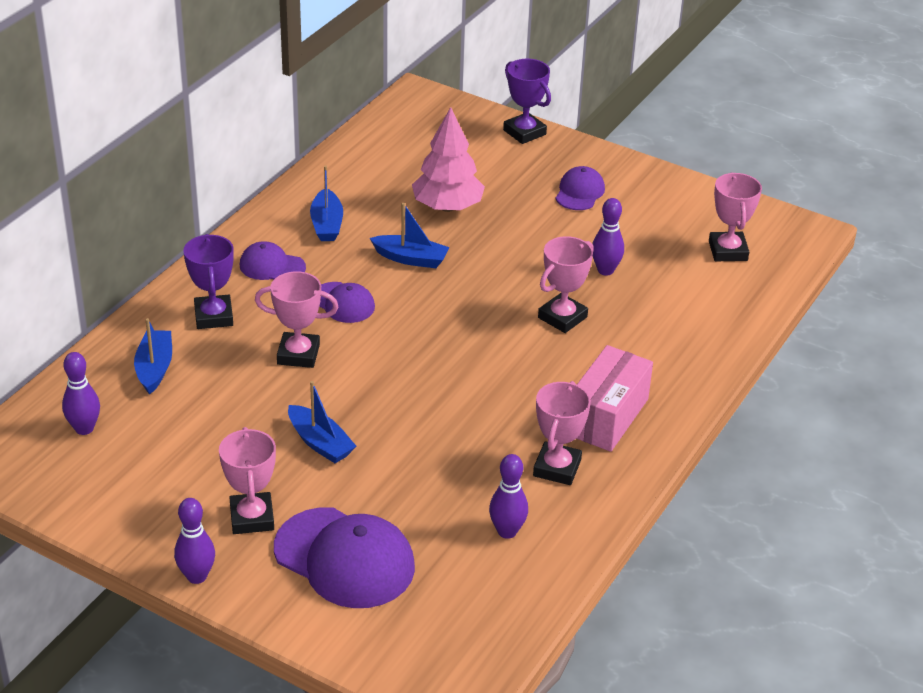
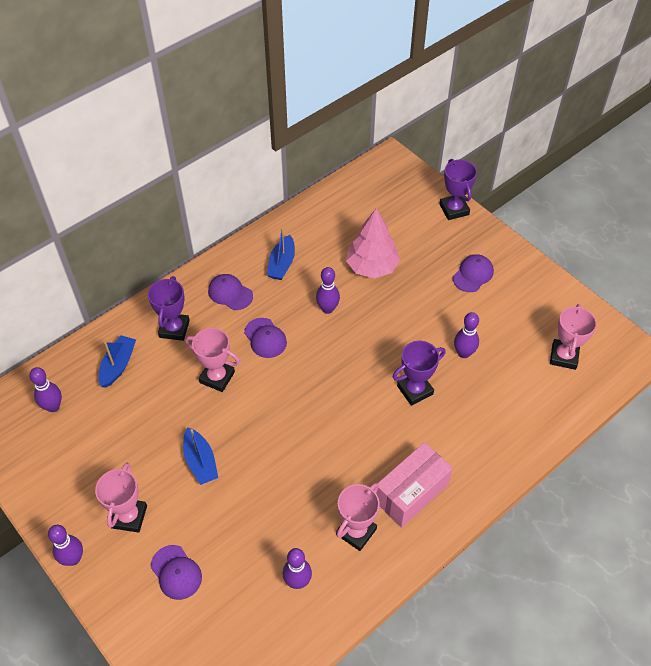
camera: 20 degrees right, 15 degrees up
(344, 558) = (176, 572): purple cap -> purple cap, size x0.54
(410, 259) = (327, 309): blue boat -> purple bowling pin
(562, 317) = (415, 390): pink trophy -> purple trophy

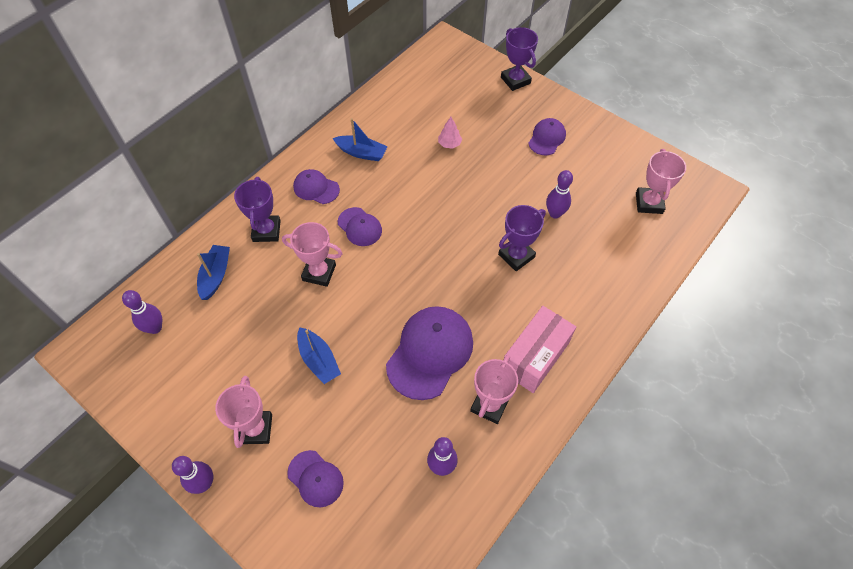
camera: 10 degrees left, 5 degrees up
(282, 264) = (361, 153): blue boat -> blue boat turned 75 degrees counterclockwise
(309, 472) = (430, 353): none -> purple cap
(327, 309) = (415, 190): purple bowling pin -> none
(372, 267) = (449, 144): pink tree -> pink tree, size x0.46

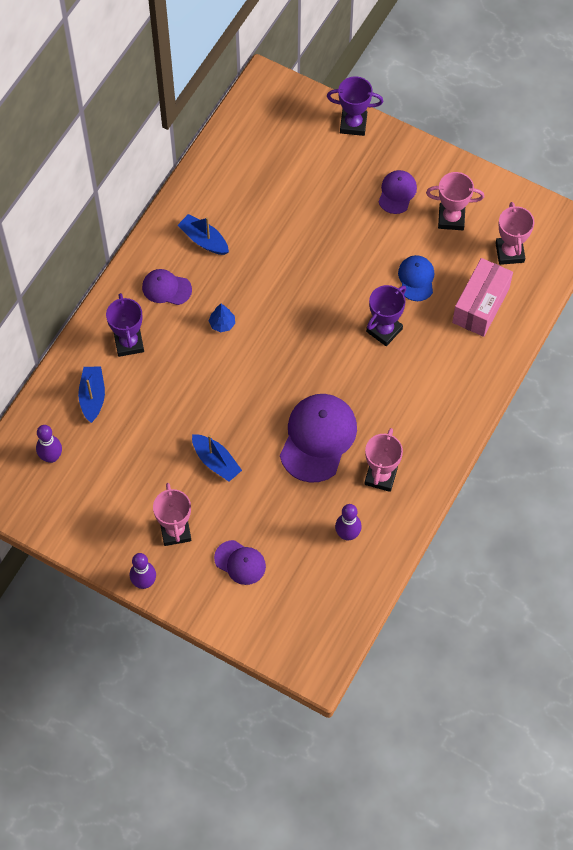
camera: 10 degrees left, 5 degrees up
(319, 272) = (194, 378): pink trophy -> pink trophy (451, 218)
(359, 227) = (222, 324): purple cap -> blue tree
(361, 153) = (204, 240): blue boat -> blue boat turned 150 degrees counterclockwise
(449, 144) = (295, 215): pink tree -> none
(515, 80) = (353, 124): purple trophy -> purple trophy turned 45 degrees counterclockwise
(535, 357) = (416, 426): pink box -> pink box (481, 305)
(555, 213) = (416, 279): purple bowling pin -> blue cap

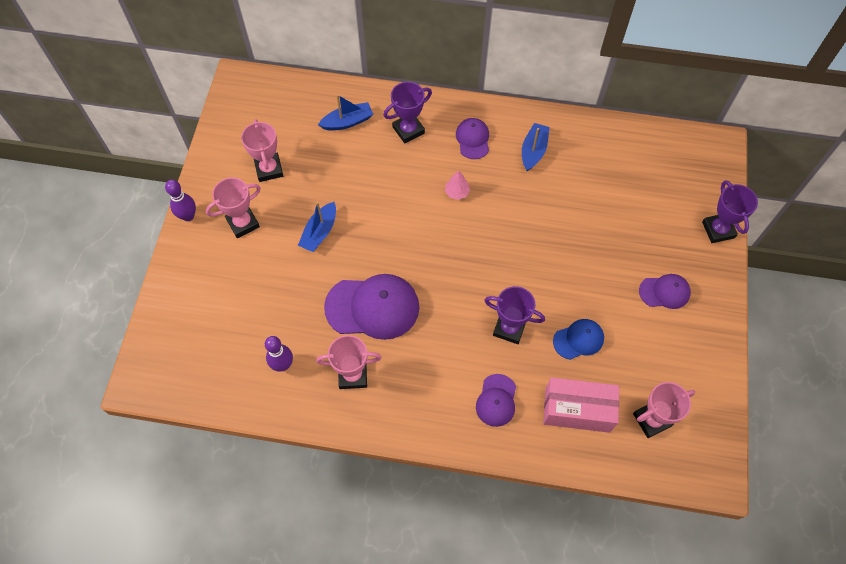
camera: 70 degrees right, 0 degrees up
(51, 457) = (282, 112): purple bowling pin -> none
(222, 324) = (457, 192): blue tree -> pink tree
(240, 562) = (227, 283): purple cap -> purple cap (496, 400)
(451, 218) = (662, 350): pink trophy -> pink trophy (269, 169)

